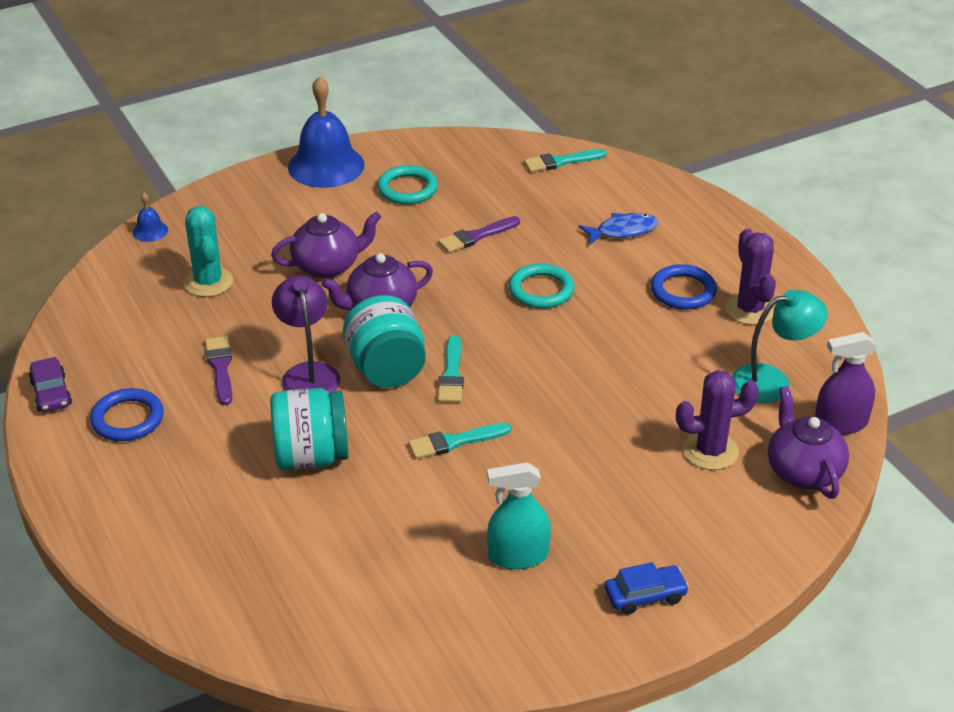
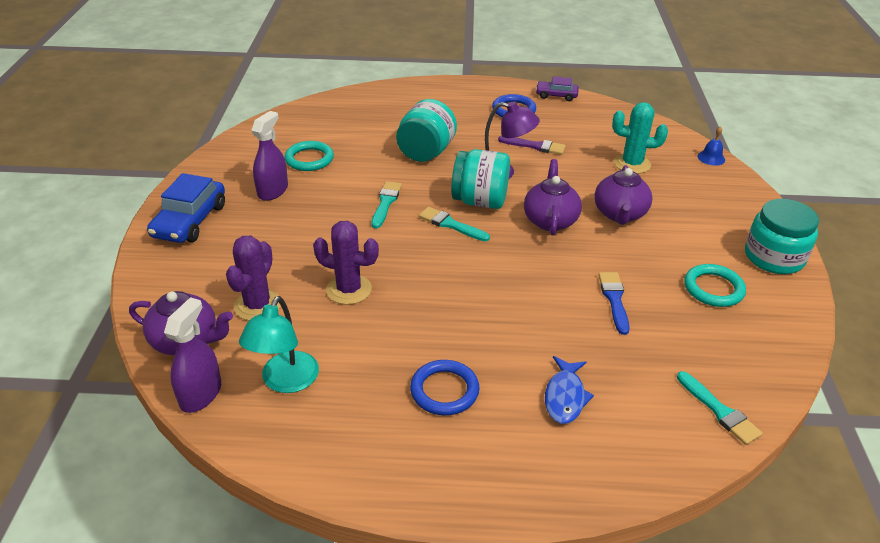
camera: 120 degrees right, 0 degrees up
(326, 166) = (773, 257): blue bell -> turquoise jar
(476, 236) = (614, 299): purple brush -> blue brush
(518, 556) = (273, 191): turquoise spray bottle -> purple spray bottle
(541, 290) = (512, 304): turquoise ring -> turquoise ring (309, 159)
(561, 162) = (719, 411): turquoise brush -> turquoise brush turned 135 degrees clockwise
(645, 595) = (190, 221): blue car -> blue car, size x1.72
(750, 309) = (382, 423): purple cactus -> purple cactus (349, 289)

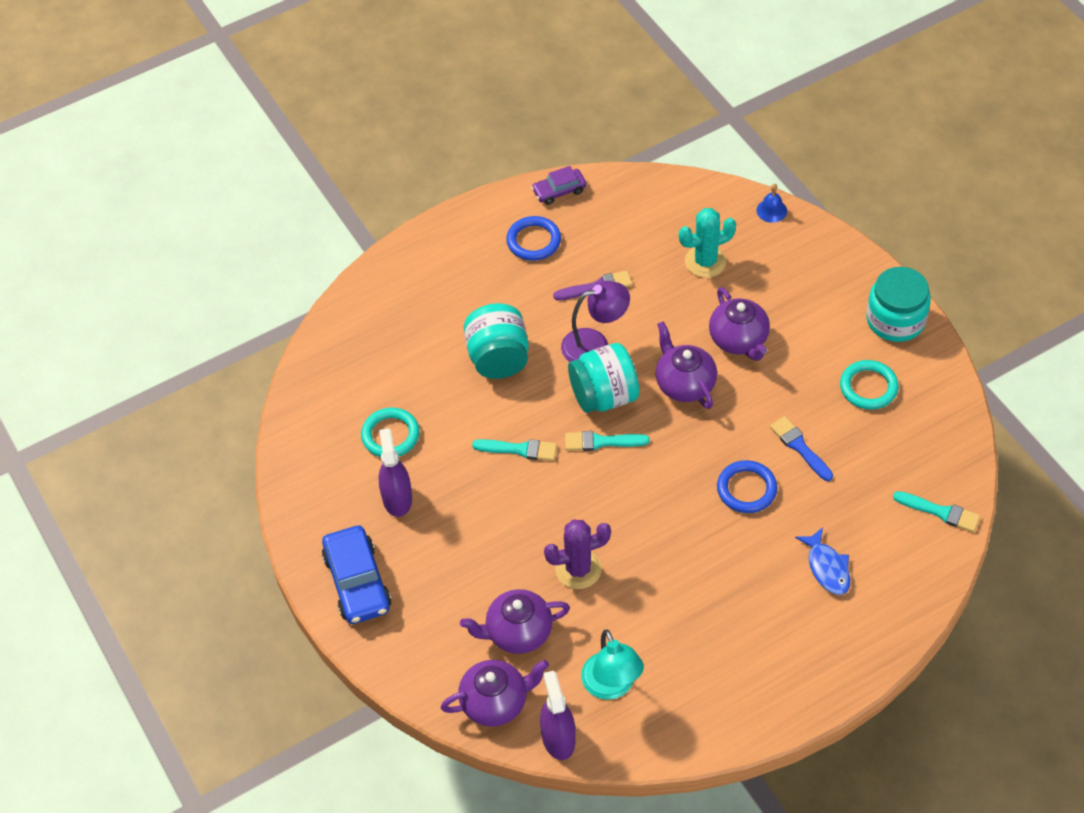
camera: 30 degrees left, 15 degrees up
(257, 305) = (517, 632): purple cactus -> purple teapot
(386, 203) = (519, 449): turquoise brush -> turquoise brush turned 120 degrees clockwise
(444, 390) = (737, 618): blue ring -> blue ring (746, 489)

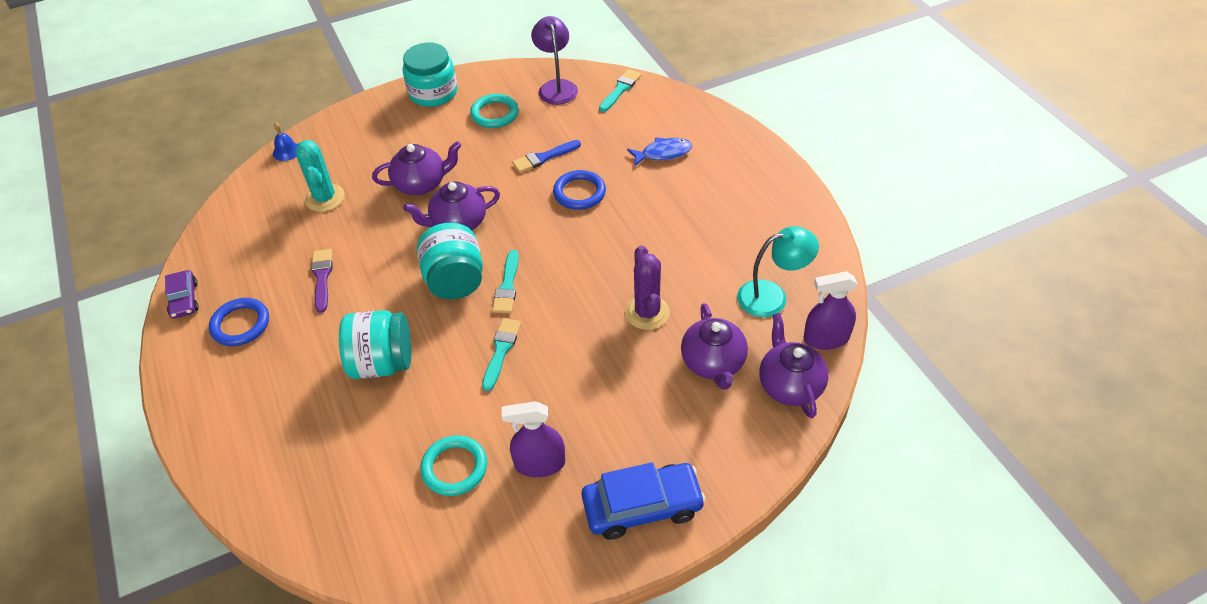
camera: 85 degrees left, 5 degrees down
(595, 344) = (391, 283): purple lamp -> purple lamp (556, 87)

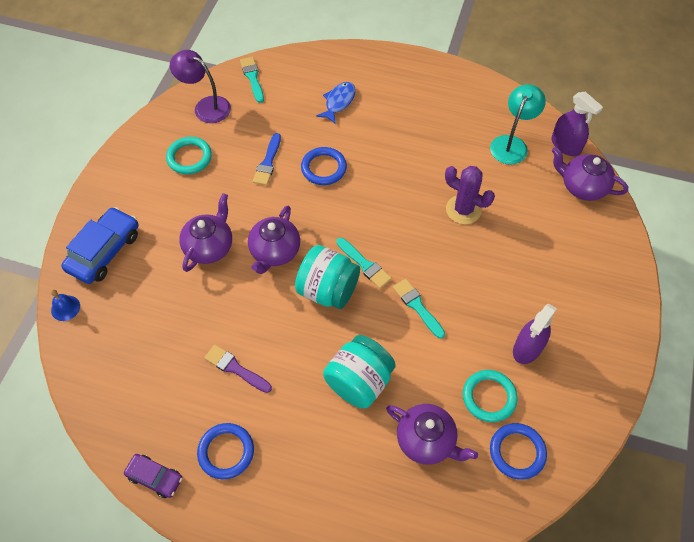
camera: 50 degrees left, 10 degrees up
(325, 198) = (152, 315): turquoise cactus -> none
(414, 529) = (517, 452): none -> blue ring
(433, 93) = (119, 176): turquoise jar -> none
(642, 506) = (603, 318): blue car -> blue car (104, 251)
(713, 363) = (533, 208): purple teapot -> purple teapot (426, 441)
(826, 338) = (565, 145): purple spray bottle -> purple spray bottle turned 75 degrees counterclockwise

